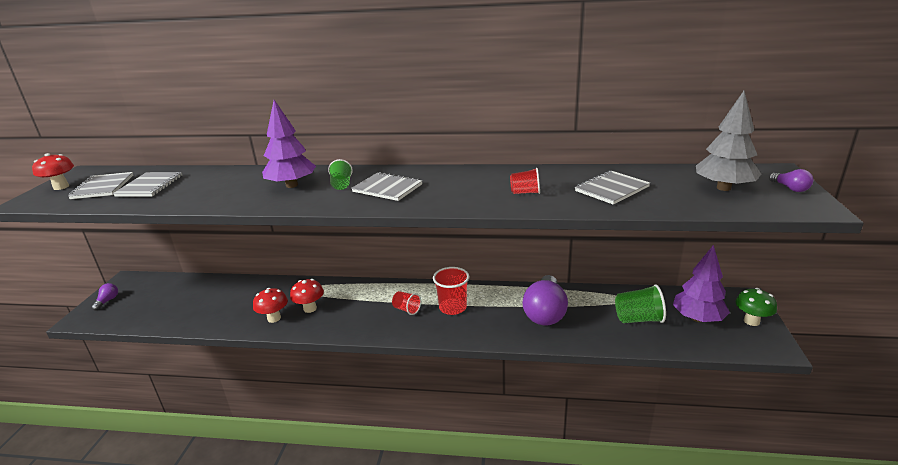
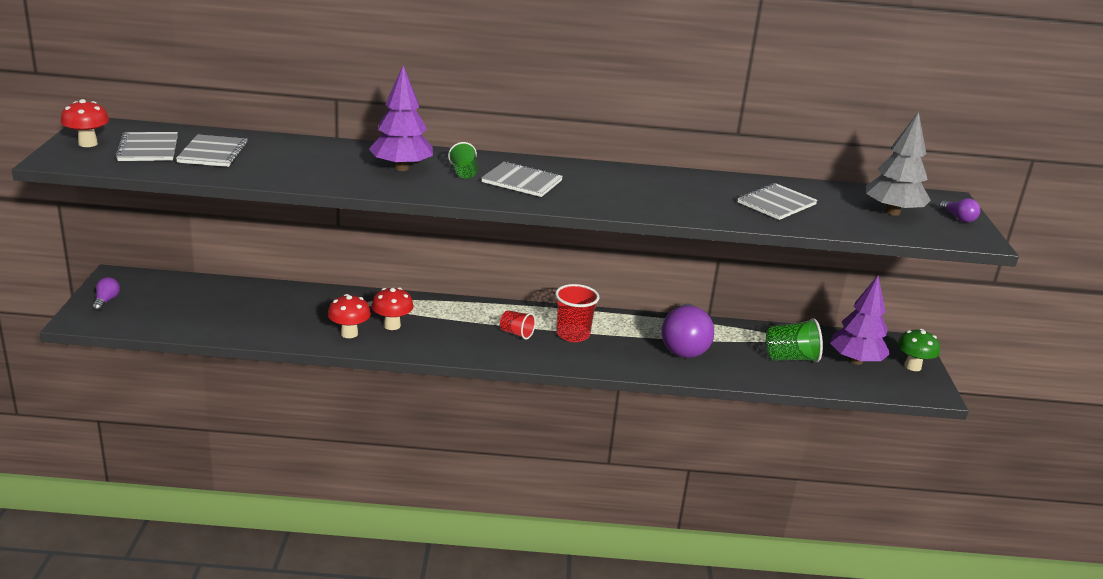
camera: 10 degrees left, 0 degrees up
(525, 192) = (683, 200): red cup -> none

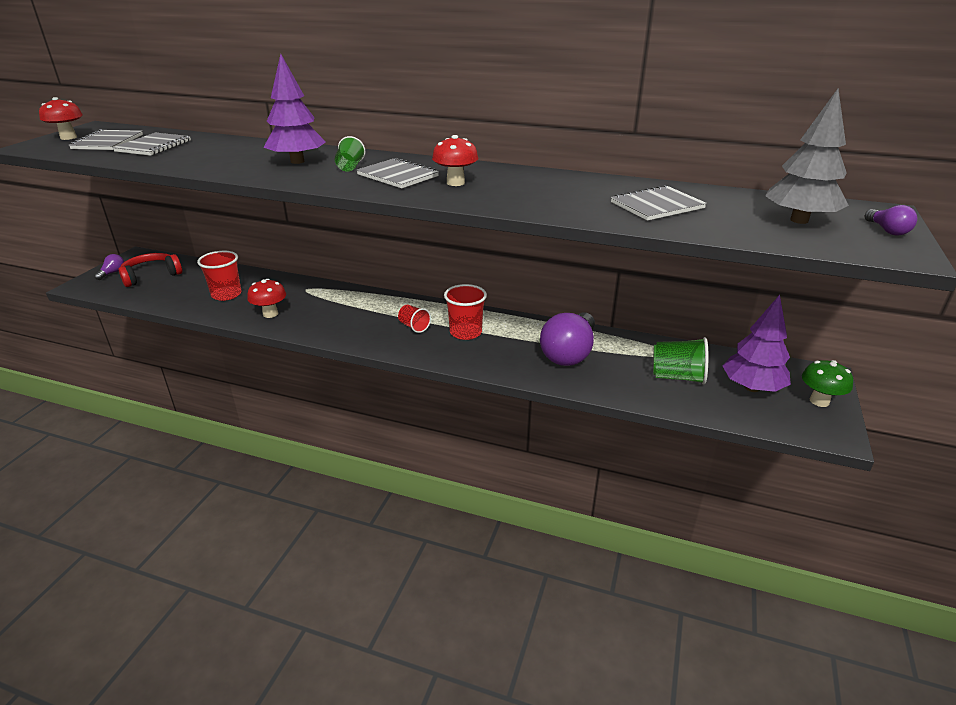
camera: 20 degrees right, 5 degrees up
(161, 300) = (151, 276): none -> red headphones
(278, 316) = (226, 294): none -> red cup
(392, 325) = (311, 310): red mushroom -> red mushroom (455, 183)

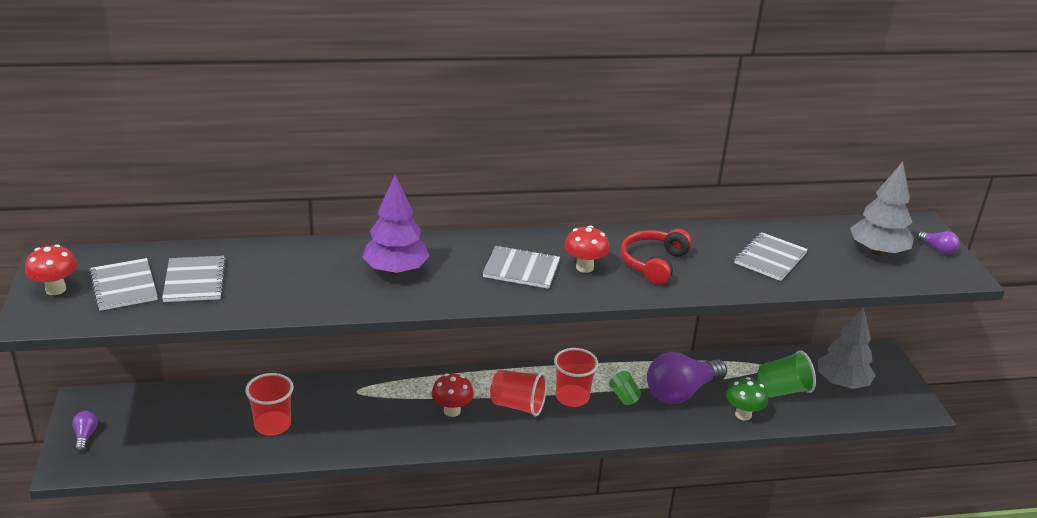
camera: 30 degrees left, 0 degrees up
(151, 276) = (144, 425): red headphones -> red headphones (653, 263)
(270, 314) = (353, 435): red mushroom -> red mushroom (452, 411)
(350, 167) = (460, 267): green cup -> green cup (624, 396)
(414, 327) = (518, 405): red cup -> red cup, size x1.63
(569, 353) = (681, 392): purple light bulb -> purple light bulb turned 60 degrees clockwise
(752, 388) = (842, 383): purple tree -> grey tree
(819, 401) = (894, 381): green mushroom -> green mushroom (743, 414)

